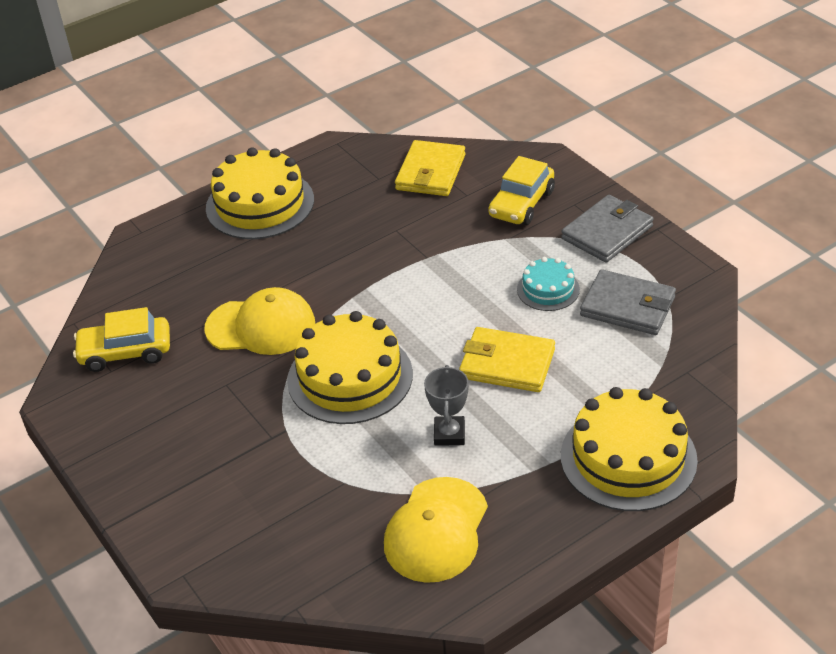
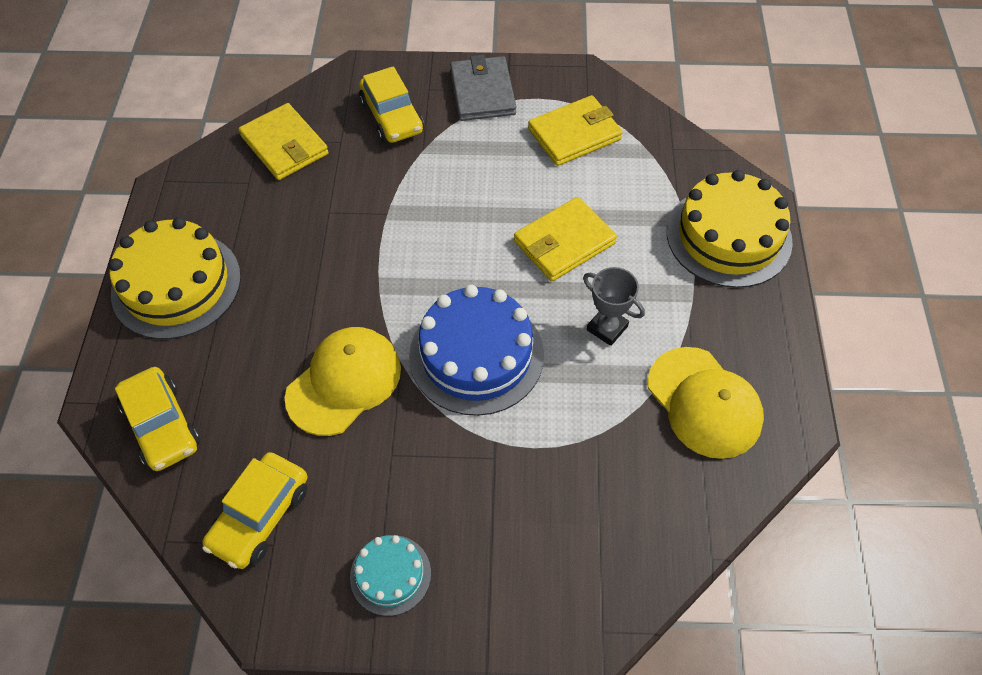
camera: 55 degrees left, 15 degrees up
(150, 268) = (162, 426): none -> yellow car
(350, 377) = (476, 355): yellow cake -> blue cake
(548, 289) = (507, 165): turquoise cake -> turquoise cake (390, 575)
(627, 306) = (574, 134): grey wallet -> yellow wallet

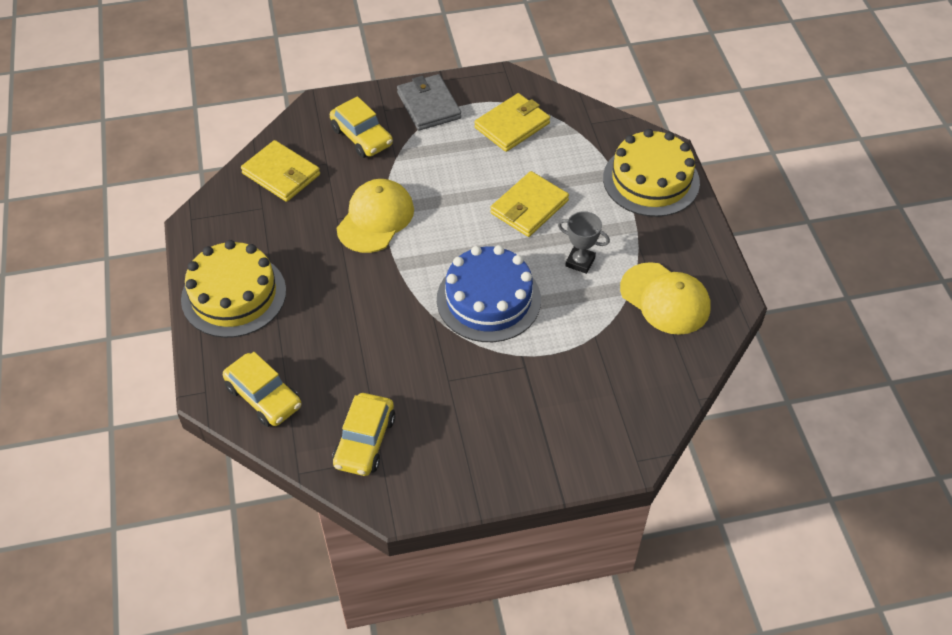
camera: 15 degrees left, 5 degrees down
(344, 382) = (394, 338): yellow cap -> yellow cap (375, 218)
(390, 575) = (475, 458): turquoise cake -> none

